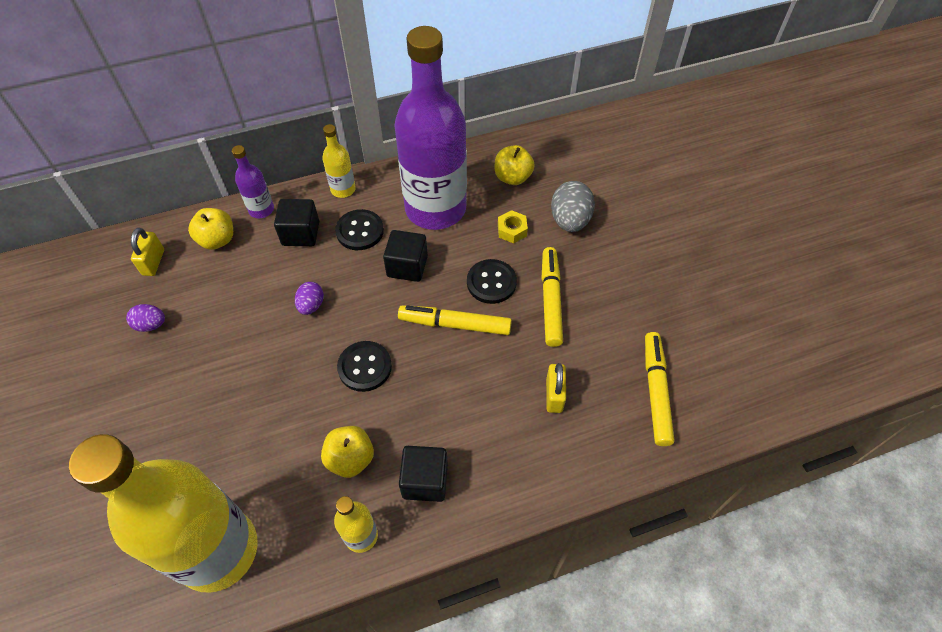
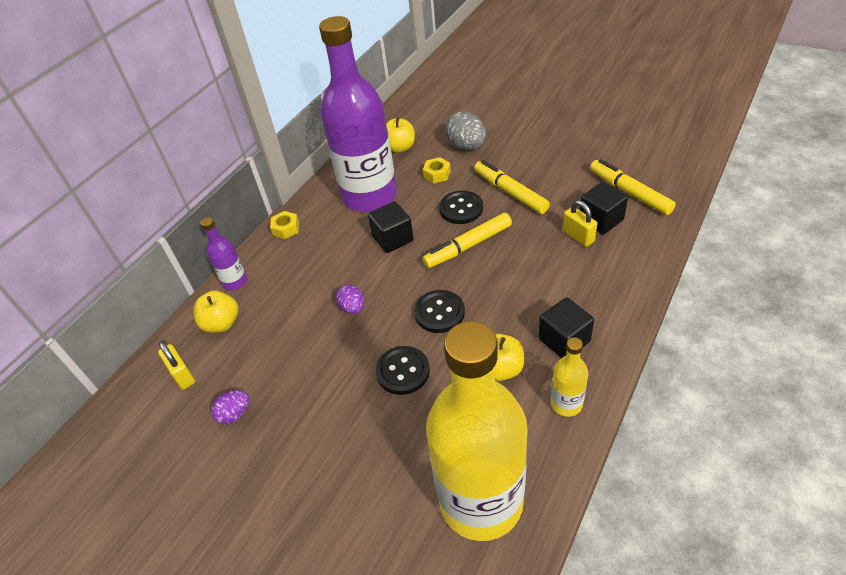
camera: 35 degrees left, 10 degrees down
(301, 233) = (287, 274): black cube -> black cube (601, 220)
(343, 189) = (286, 229): yellow bottle -> yellow nut
(359, 231) = (331, 243): black button -> black button (403, 371)

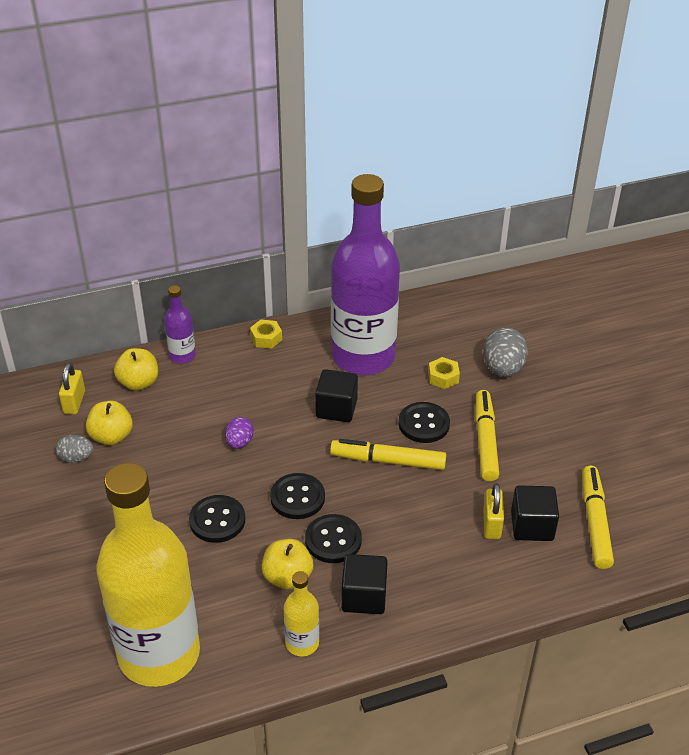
camera: 35 degrees right, 5 degrees down
(234, 414) = (76, 458): purple egg -> grey egg
(400, 148) = (442, 329): yellow apple -> yellow apple (111, 436)
(498, 321) = (333, 540): none -> black button

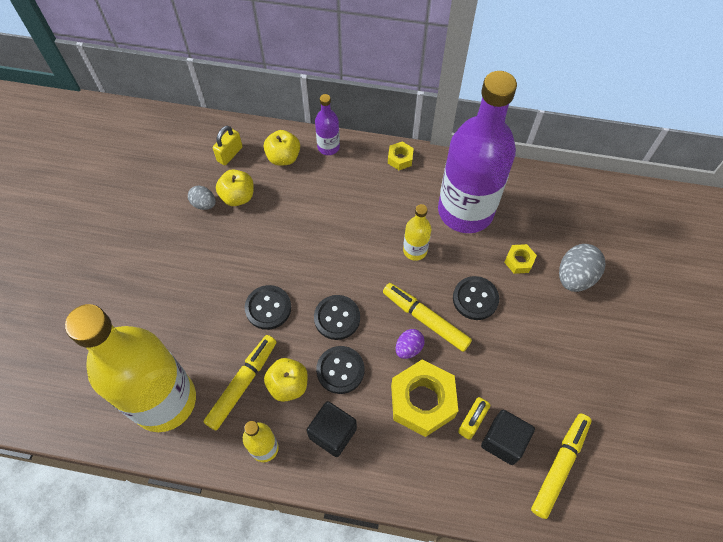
camera: 30 degrees right, 20 degrees up
(239, 442) = (324, 246): purple egg -> purple egg (408, 348)
(336, 408) = (415, 250): black cube -> yellow bottle
(433, 529) = (422, 401): none -> yellow nut
(485, 440) = (516, 339): yellow marker -> yellow marker (242, 383)

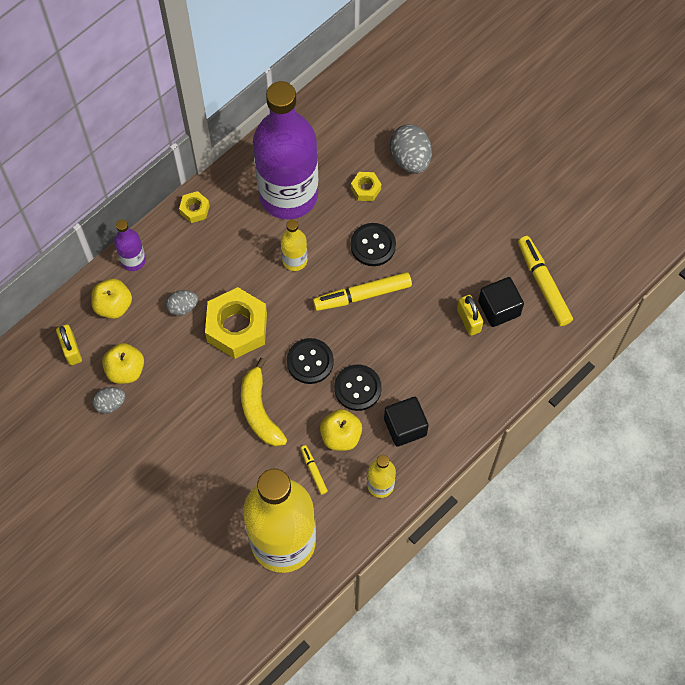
camera: 55 degrees left, 5 degrees up
(242, 383) = (313, 471): yellow marker -> yellow marker, size x0.50
(268, 308) = (259, 410): black button -> yellow banana
(316, 201) = (182, 307): none -> grey egg
(408, 348) = (377, 324): purple egg -> none
(422, 401) = (427, 344): yellow nut -> yellow nut (237, 327)

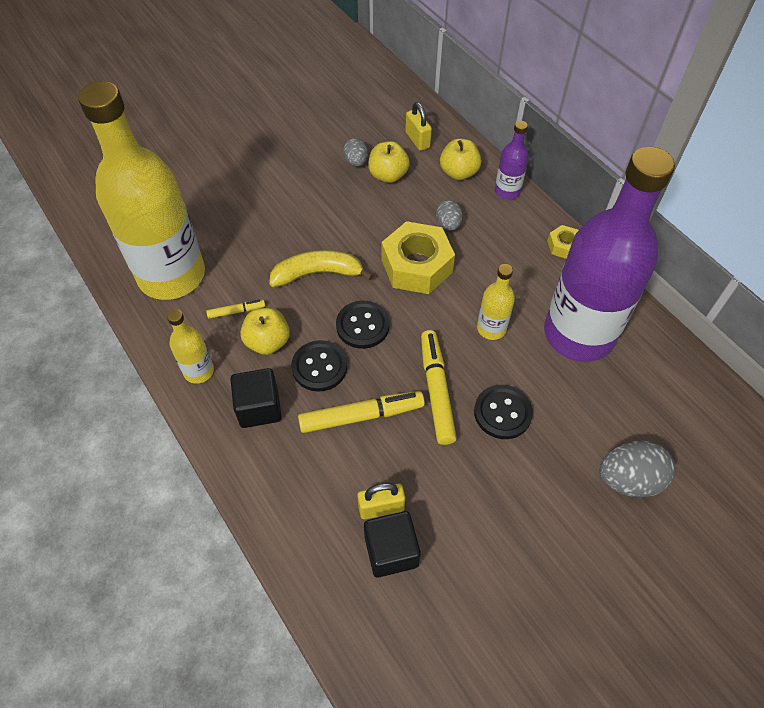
camera: 100 degrees right, 10 degrees down
(71, 350) = (417, 140): yellow padlock -> yellow padlock turned 75 degrees clockwise
(366, 189) = (584, 418): yellow nut -> none
(543, 284) = (418, 623): yellow marker -> yellow marker (361, 416)

